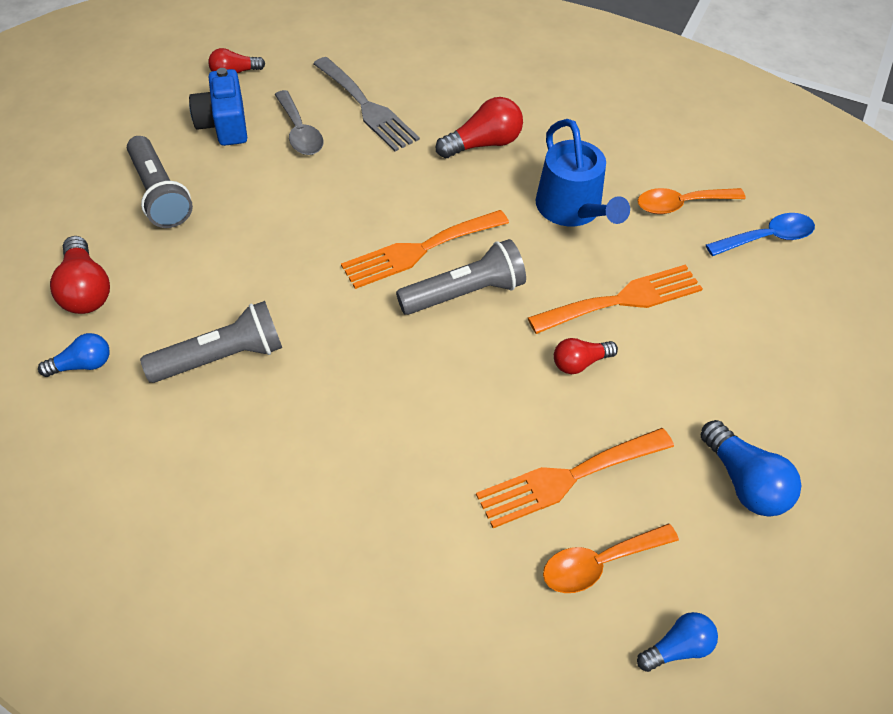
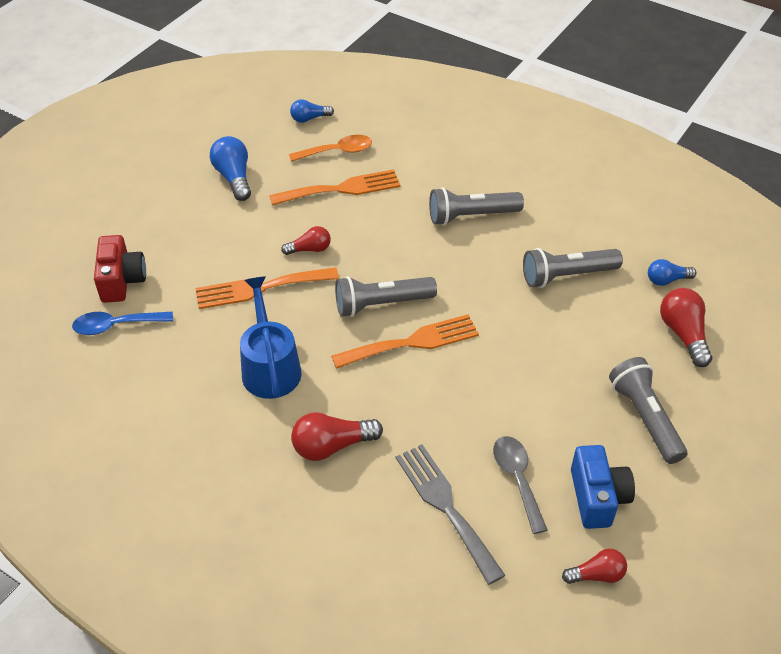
camera: 170 degrees left, 5 degrees down
(357, 446) = (471, 216): none -> grey flashlight
(681, 204) = (171, 363): orange spoon -> none
(799, 293) = (121, 280): none -> red camera

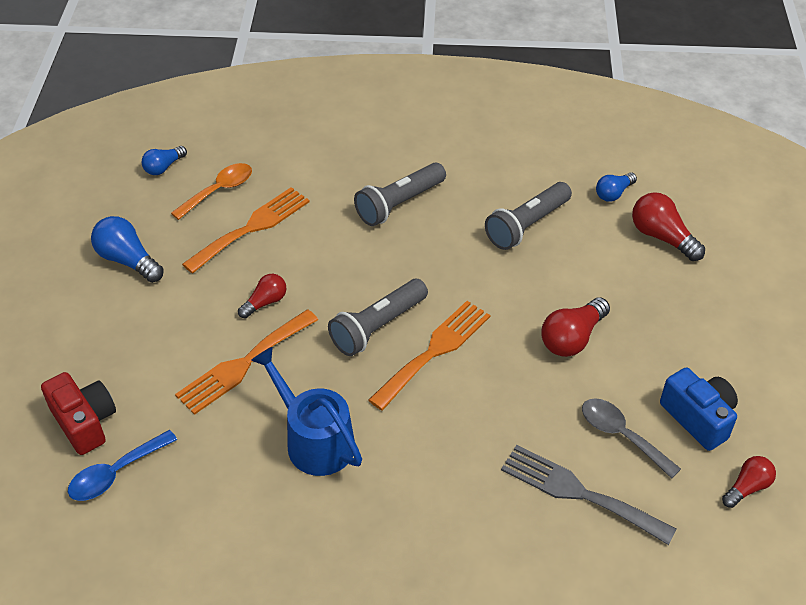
camera: 30 degrees left, 0 degrees up
(332, 446) = (433, 488): red light bulb -> red light bulb (572, 338)
(645, 418) = (685, 327): grey flashlight -> none

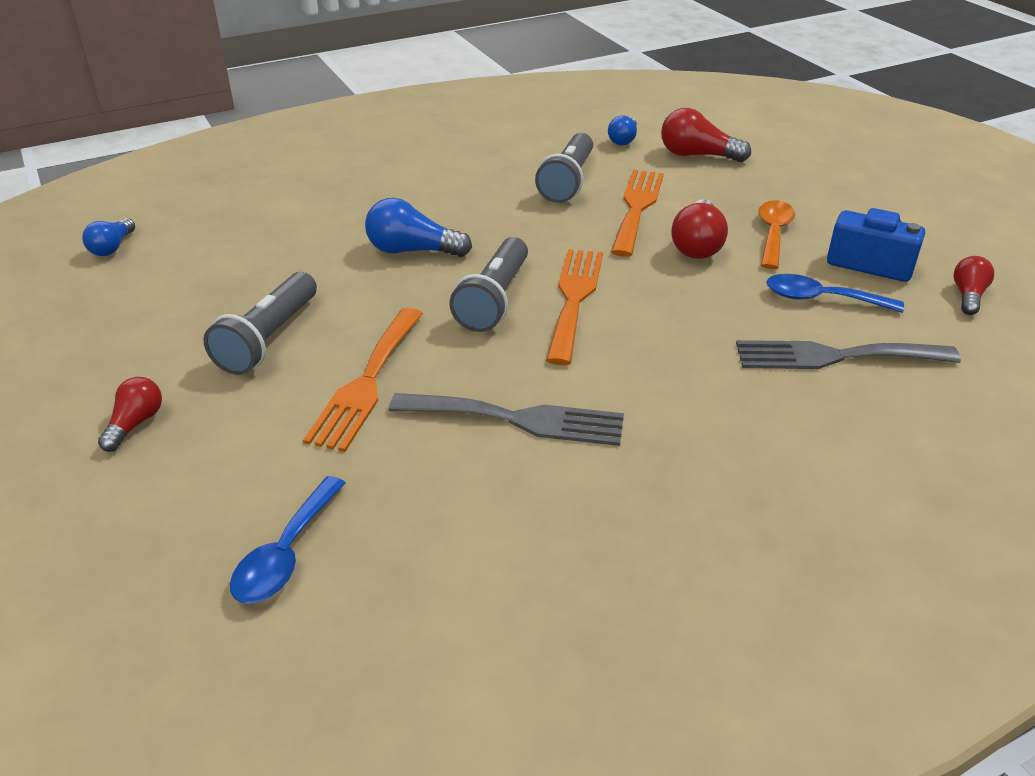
camera: 30 degrees left, 10 degrees down
(85, 422) = (195, 517): red camera -> none
(128, 260) = (130, 339): blue light bulb -> blue light bulb (412, 251)
(218, 191) = (201, 248): orange spoon -> orange spoon (773, 234)
(252, 227) = (270, 265): orange fork -> orange fork (637, 208)
(265, 302) = (344, 321): red light bulb -> red light bulb (135, 424)
(314, 440) = (518, 419): blue watering can -> grey fork
(399, 204) = (422, 202): grey flashlight -> grey flashlight (268, 339)
(622, 435) = (822, 299): grey spoon -> blue spoon

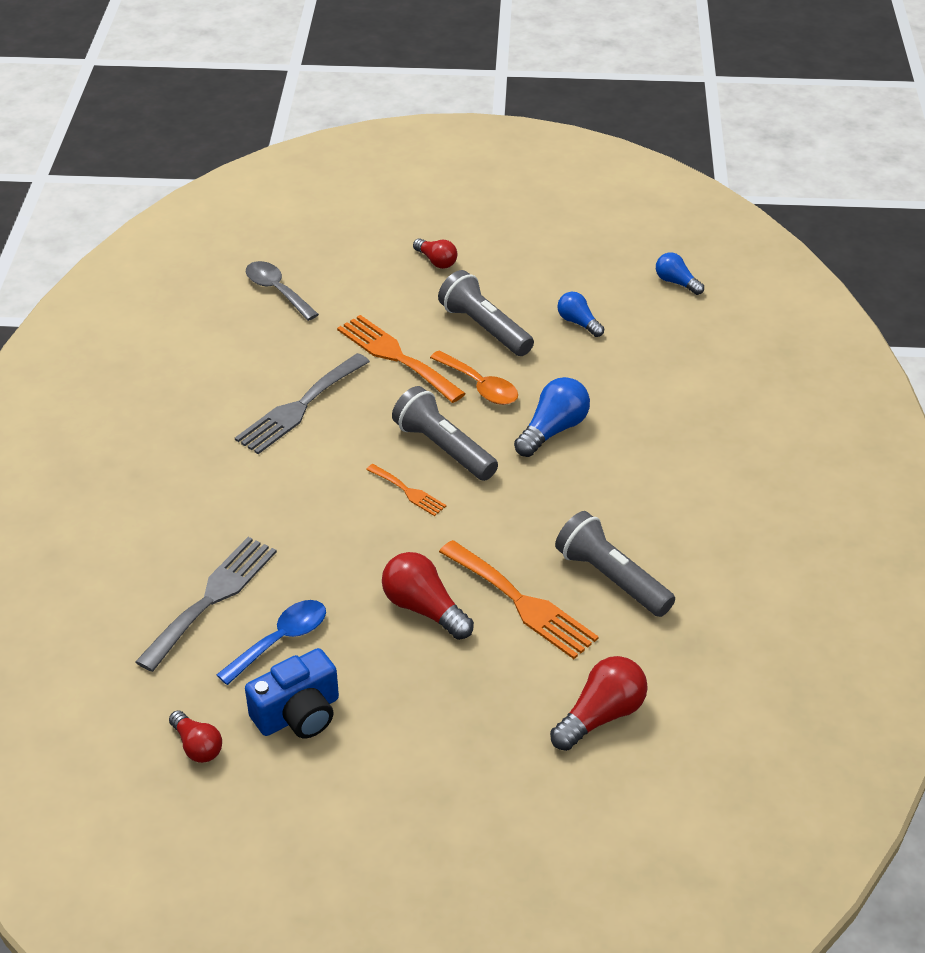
camera: 120 degrees right, 5 degrees up
(286, 553) = (277, 291): blue spoon -> grey spoon
(574, 299) = (408, 491): orange fork -> orange fork, size x0.53
(623, 140) = (682, 671): blue light bulb -> blue light bulb (578, 323)
(773, 234) = (400, 675): orange spoon -> orange spoon (479, 386)

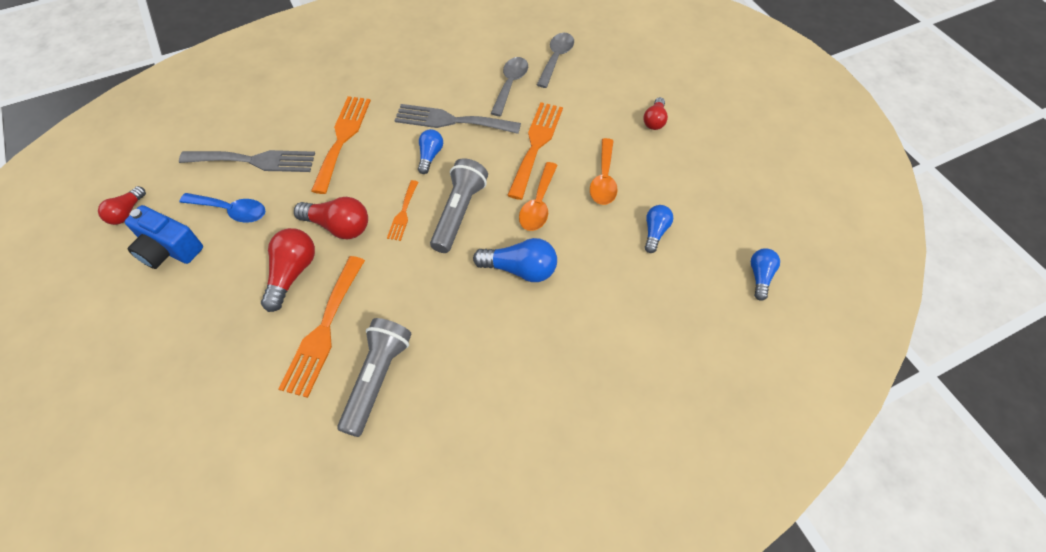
camera: 60 degrees right, 15 degrees up
(245, 507) = (342, 139): none -> orange fork
(285, 341) = (510, 85): none -> grey spoon
(340, 442) = (430, 156): none -> blue light bulb
(484, 328) = (604, 179): grey flashlight -> orange spoon
(601, 715) = (226, 434): red light bulb -> red light bulb (338, 226)

